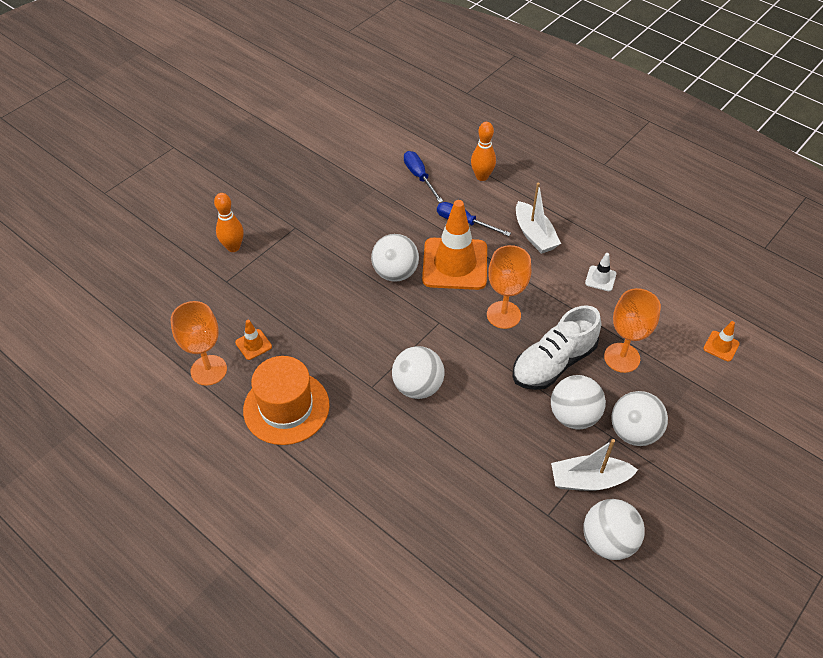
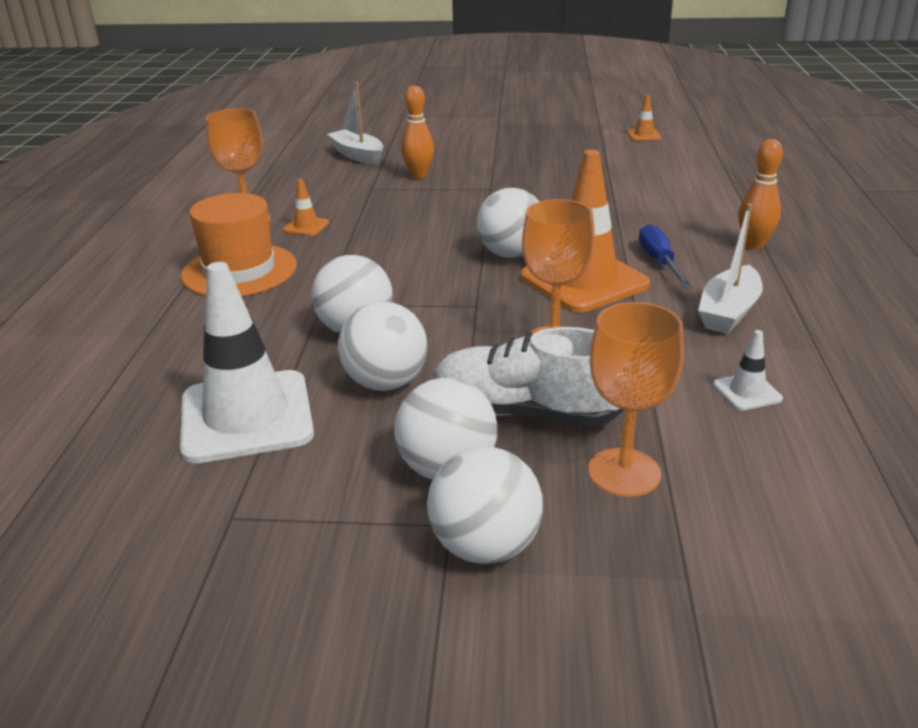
camera: 55 degrees right, 20 degrees down
(419, 177) = (678, 214): blue screwdriver -> none
(467, 474) = (246, 416): none -> white traffic cone
(589, 480) = (335, 534): white boat -> white boat (358, 155)
(608, 541) = (224, 606): white ball -> white ball (386, 383)
(721, 346) = (822, 583): orange traffic cone -> orange traffic cone (644, 135)

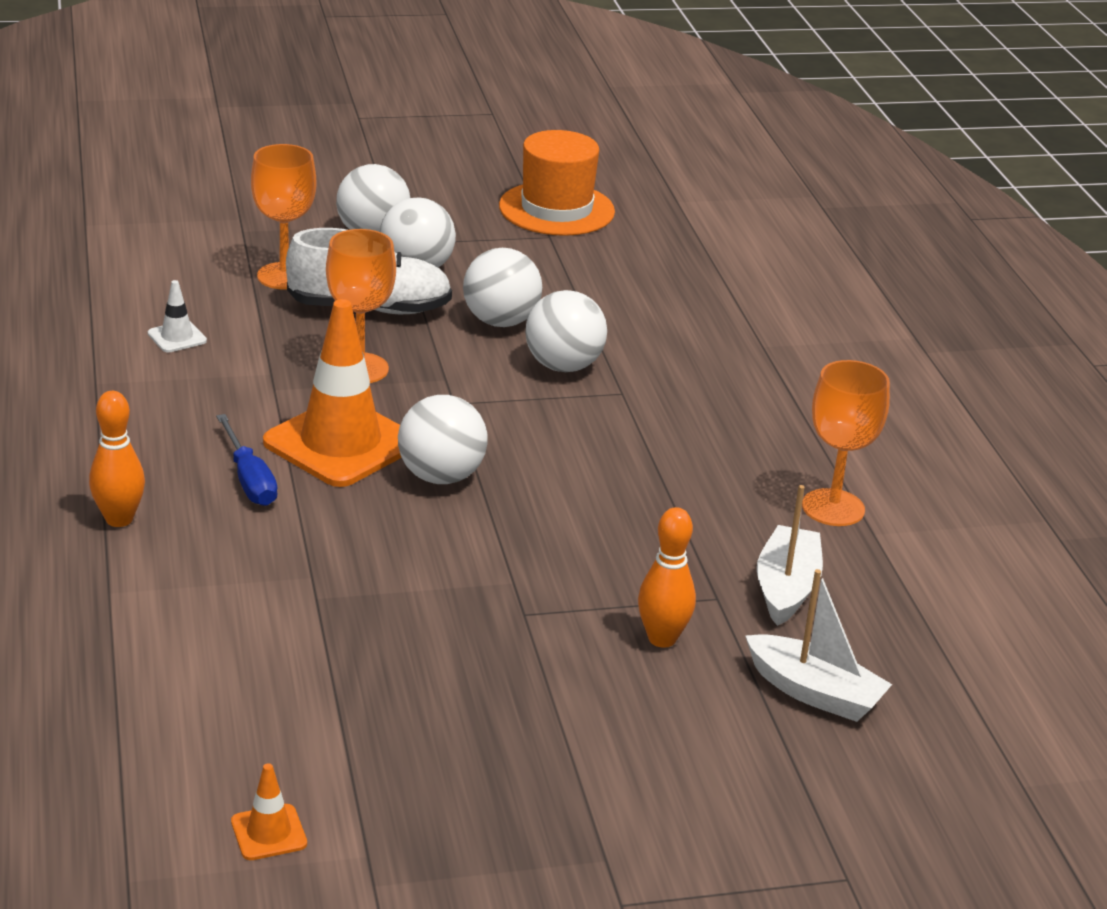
camera: 160 degrees right, 0 degrees up
(239, 270) = (755, 426): orange hat -> orange hat (556, 209)
(246, 416) = (597, 289): white traffic cone -> none
(306, 226) = (742, 503): orange traffic cone -> none
(728, 312) = (176, 415): white boat -> white boat (786, 588)

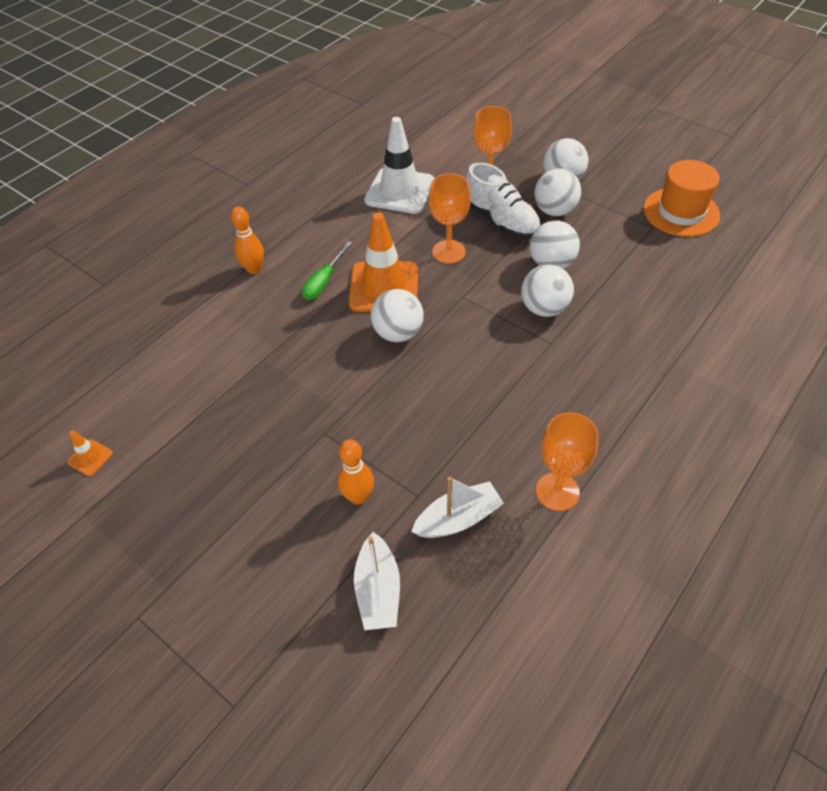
camera: 55 degrees right, 20 degrees up
(177, 337) = (400, 191): white traffic cone -> white traffic cone, size x2.35
(249, 479) = (324, 282): blue screwdriver -> green screwdriver

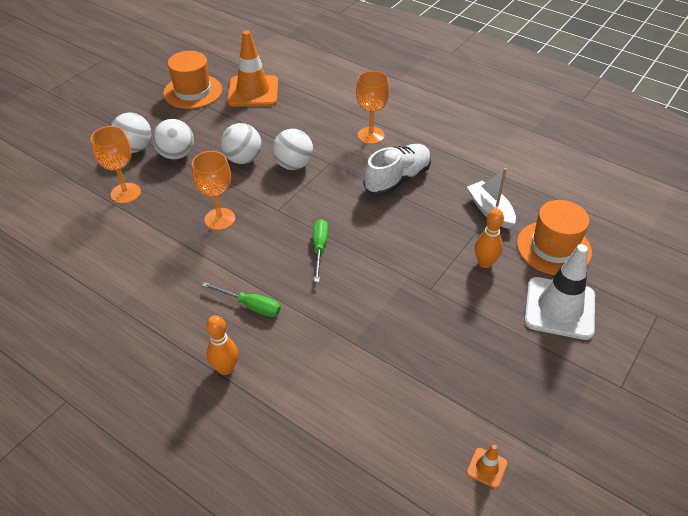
camera: 95 degrees left, 5 degrees down
(378, 590) = (553, 248): white boat -> orange hat
(384, 287) = (262, 261): orange traffic cone -> orange traffic cone (253, 91)
(398, 333) = (319, 248): white ball -> green screwdriver
(400, 191) = (121, 256): white traffic cone -> white traffic cone (559, 308)
(501, 221) = (184, 186): white shoe -> white shoe (397, 179)
(557, 491) = (458, 165): orange goblet -> orange goblet (371, 135)

